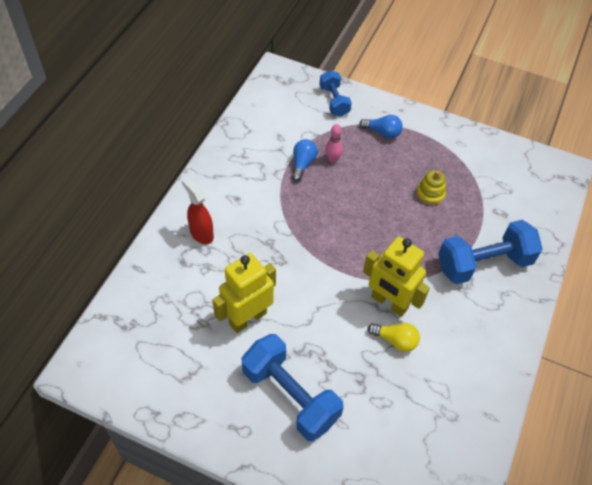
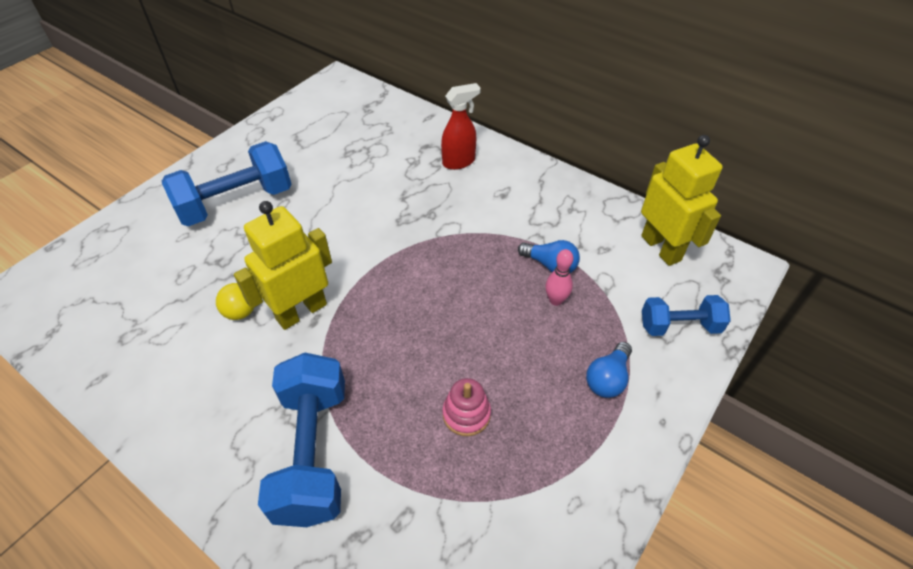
camera: 105 degrees right, 5 degrees down
(247, 318) = (339, 184): yellow robot -> yellow robot (661, 248)
(430, 194) = (466, 414): yellow stacking toy -> pink stacking toy

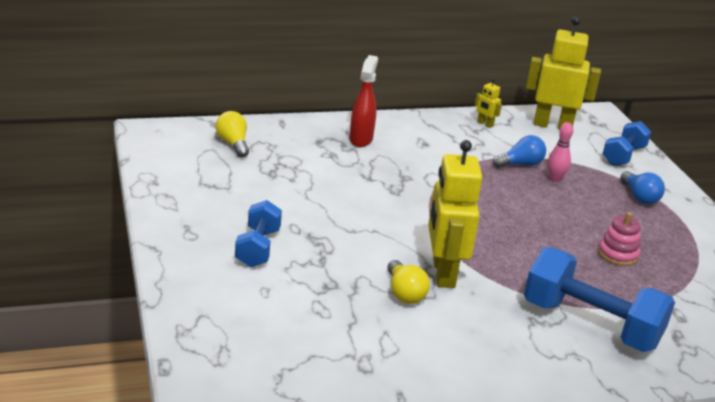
camera: 55 degrees left, 20 degrees down
(236, 203) = (257, 248): blue dumbbell -> blue dumbbell, size x0.58
(366, 116) = (233, 144): none -> yellow light bulb
(592, 208) = (485, 124): none -> yellow robot

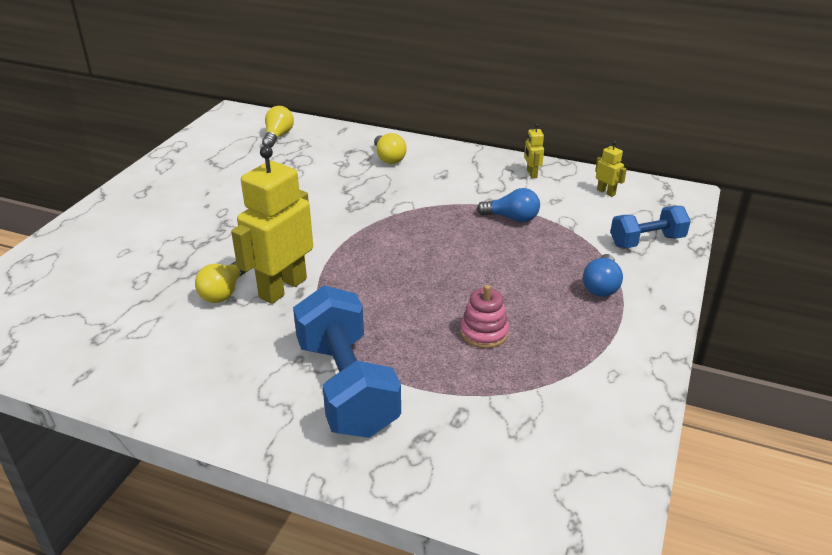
camera: 40 degrees right, 5 degrees up
(257, 248) = (170, 218): blue dumbbell -> none
(361, 139) = (388, 158): red spray bottle -> yellow light bulb
(552, 125) = (606, 192): yellow robot -> yellow robot, size x0.43
(555, 179) = (528, 241): pink bowling pin -> none

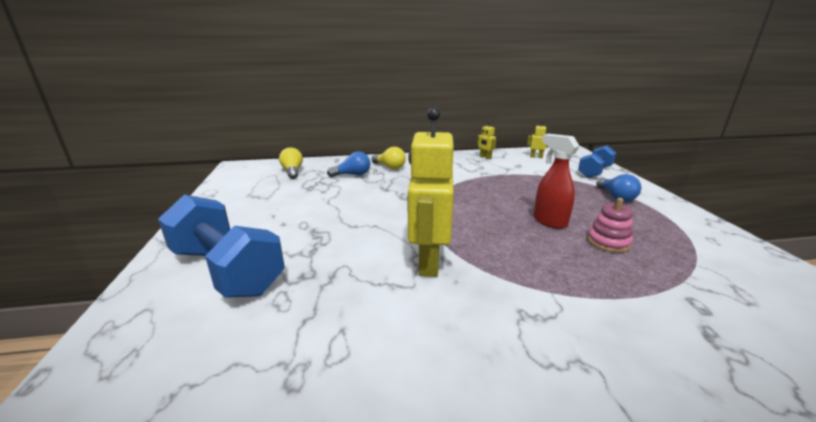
camera: 30 degrees left, 10 degrees down
(223, 292) = (381, 282): yellow light bulb -> none
(346, 387) = (594, 319): blue dumbbell -> blue dumbbell (227, 271)
(461, 289) = (549, 221): none -> red spray bottle
(512, 218) = (511, 178): blue light bulb -> blue light bulb (352, 175)

